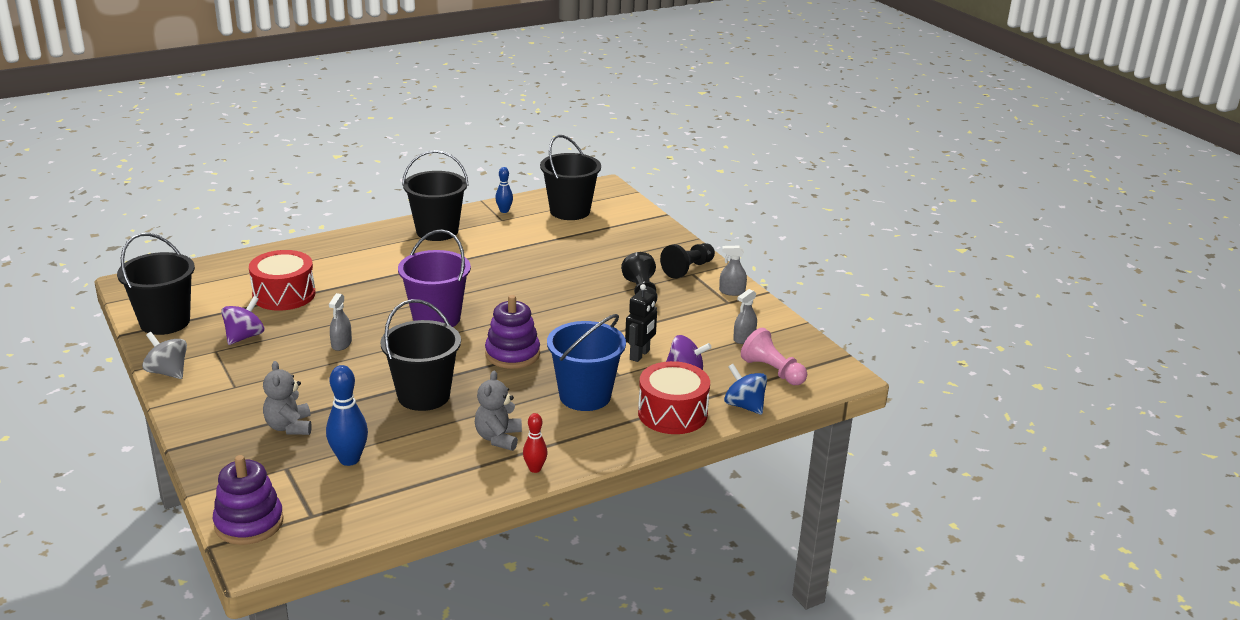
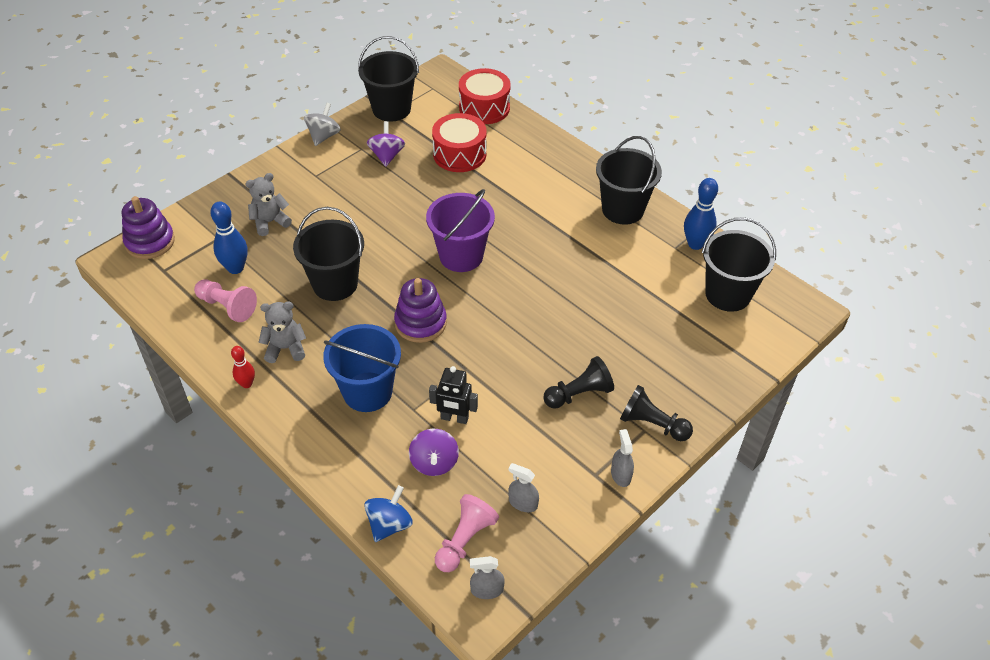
camera: 75 degrees right, 20 degrees up
(244, 336) = (387, 156): purple spinning top -> purple spinning top turned 105 degrees counterclockwise
(341, 344) = (396, 211): grey spray bottle -> grey spray bottle (487, 590)
(409, 471) = (227, 307): none -> pink pawn
(504, 211) = (695, 244): blue bowling pin -> blue bowling pin, size x1.66
(672, 413) = (358, 466): red drum -> red drum (484, 108)

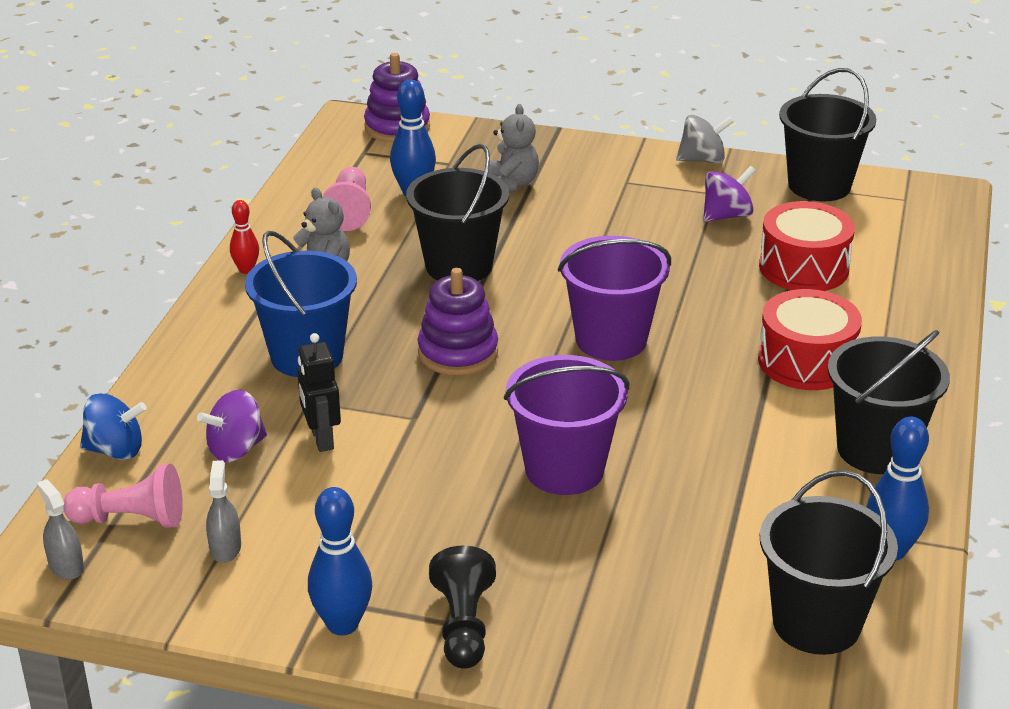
camera: 60 degrees right, 15 degrees down
(270, 222) = (511, 184): grey teddy bear -> grey teddy bear turned 60 degrees clockwise
(484, 108) = (925, 253): red drum -> red drum (806, 361)
(557, 327) = (564, 470): none -> purple bucket
(579, 394) = (458, 533): black pawn -> none
(620, 474) = (342, 624): grey spray bottle -> blue bowling pin

